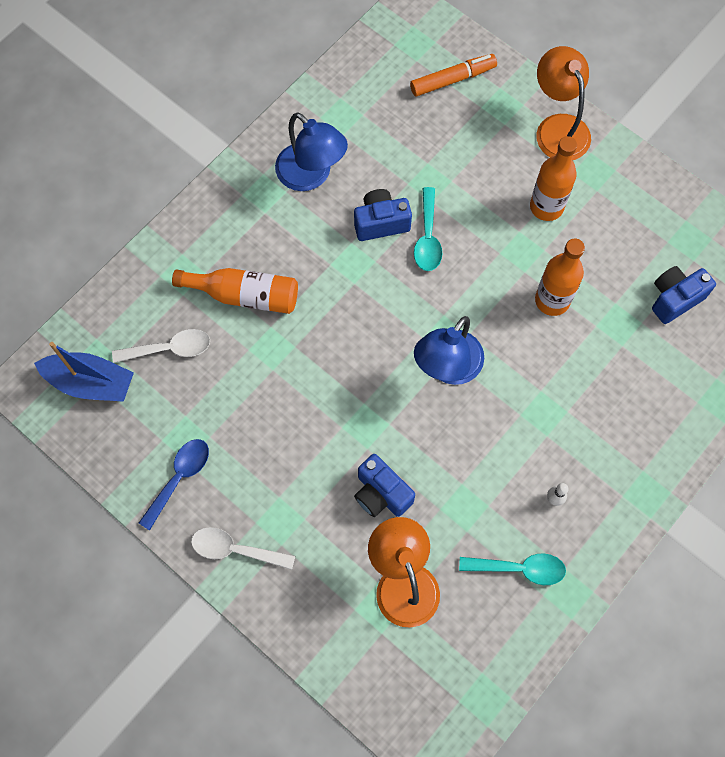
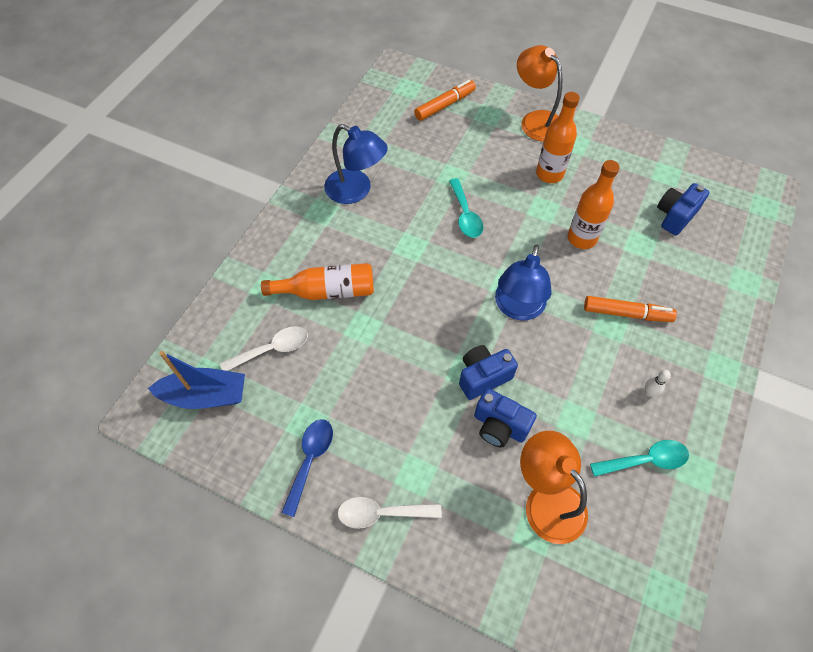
camera: 15 degrees left, 10 degrees down
(381, 223) = (424, 212): blue camera -> blue camera (483, 377)
(566, 404) = (626, 313): none -> orange marker

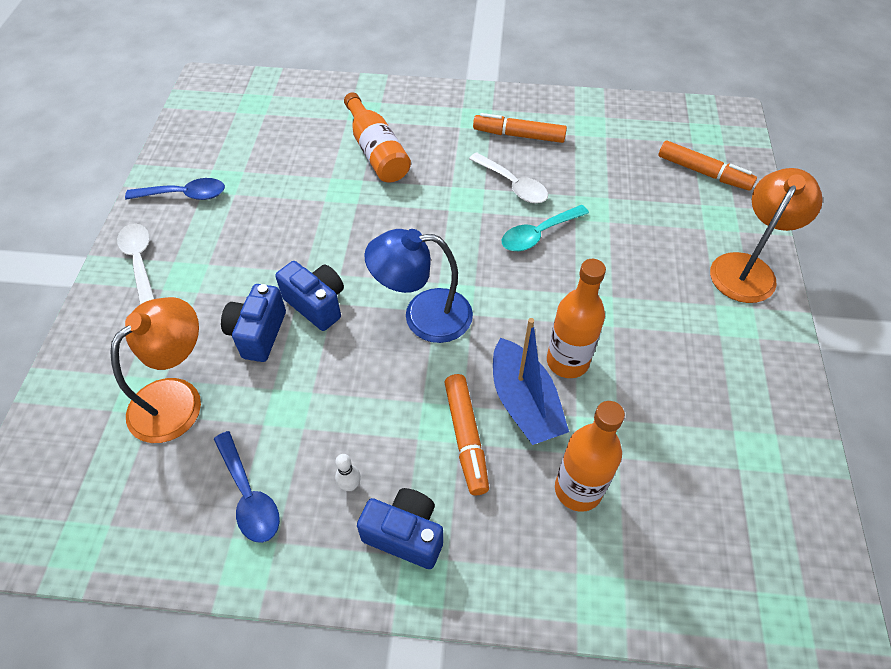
camera: 70 degrees right, 5 degrees down
(205, 395) = (233, 109): blue boat -> blue boat (524, 403)
(272, 349) = (294, 135): white spoon -> white spoon (513, 185)
(356, 191) = (519, 135): blue lamp -> orange marker
(549, 174) = (659, 303): orange bottle -> orange bottle (578, 489)
(645, 460) = (249, 496): turquoise spoon -> blue spoon
(675, 216) = (676, 475): blue camera -> blue camera (405, 534)

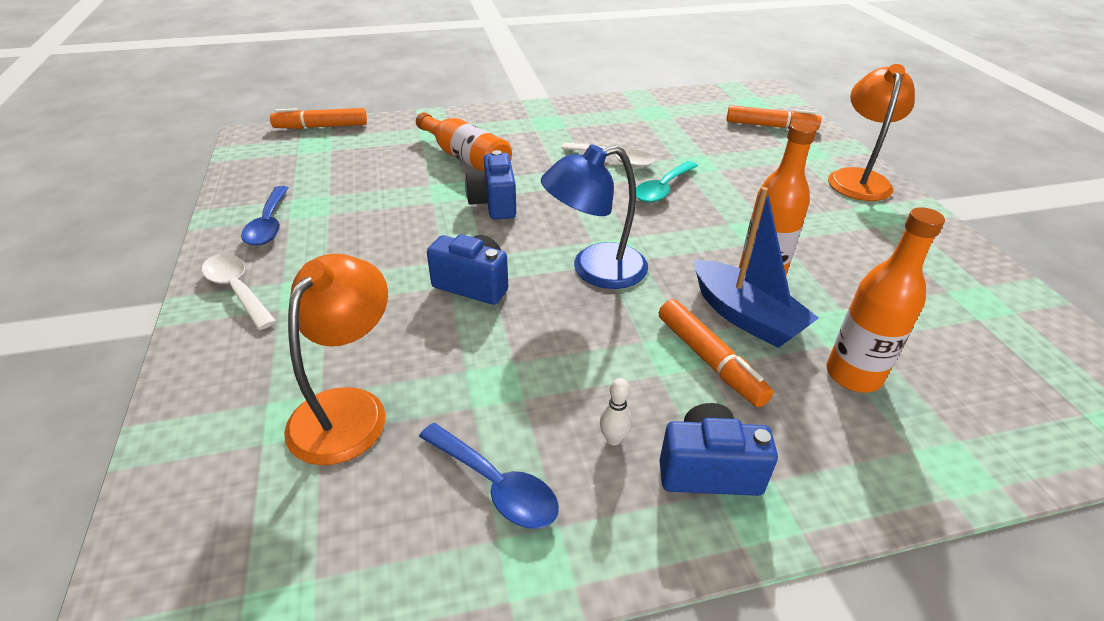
camera: 20 degrees left, 15 degrees down
(185, 195) = (269, 224): blue spoon -> blue spoon turned 105 degrees clockwise
(258, 334) = (419, 324): blue camera -> blue camera (494, 204)
(519, 135) = (595, 127): orange marker -> orange marker (321, 127)

